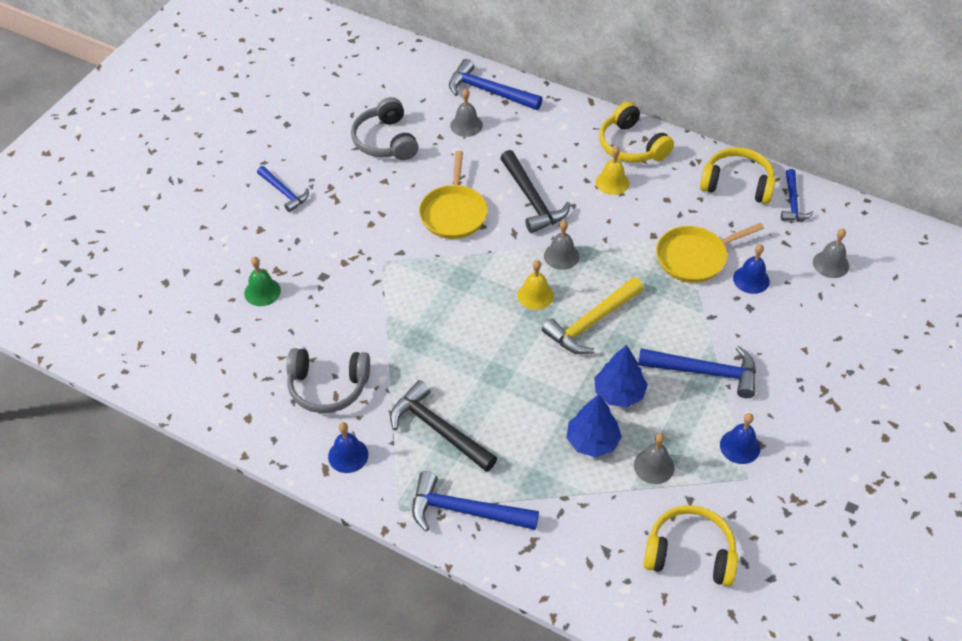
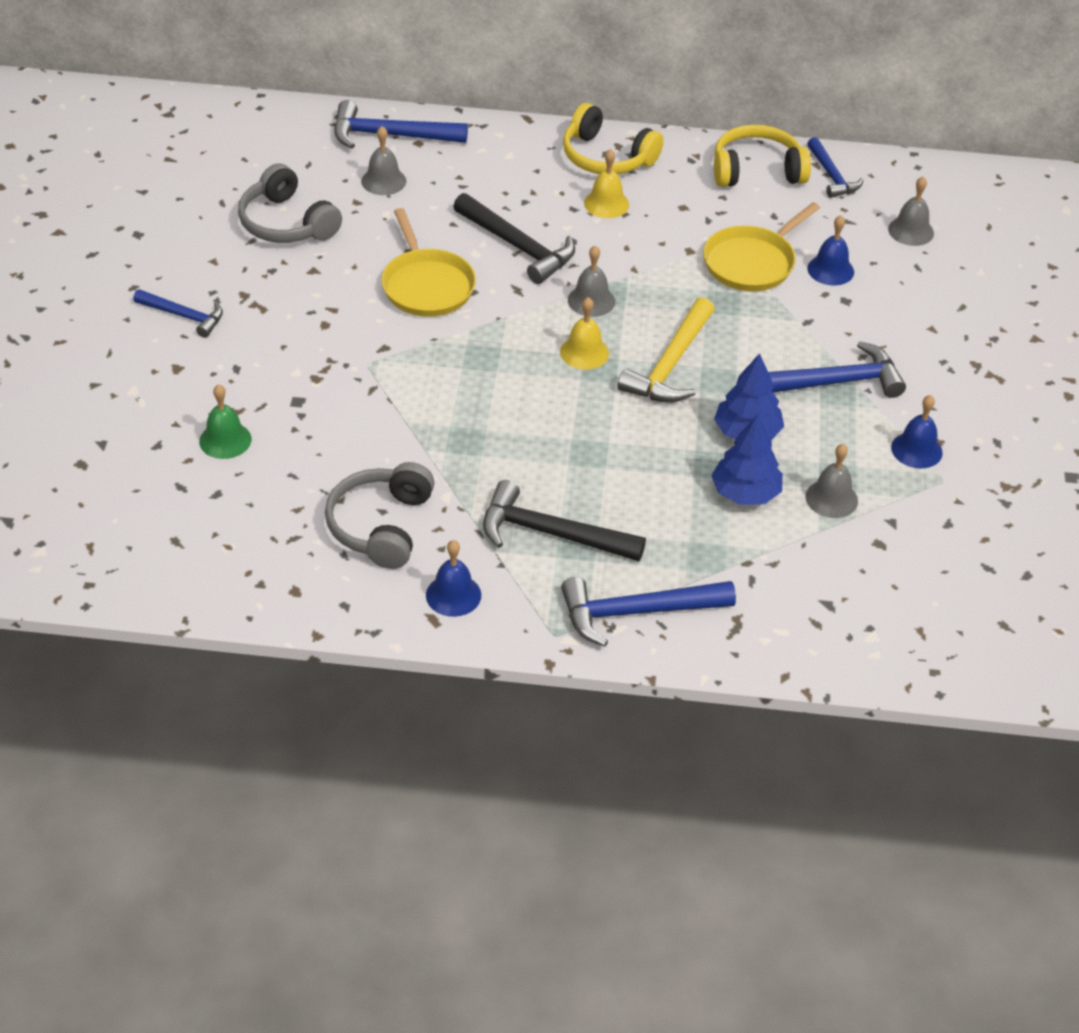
camera: 25 degrees left, 5 degrees down
(328, 387) = (380, 526): grey headphones -> grey headphones turned 120 degrees clockwise
(690, 553) = (923, 577): yellow headphones -> none

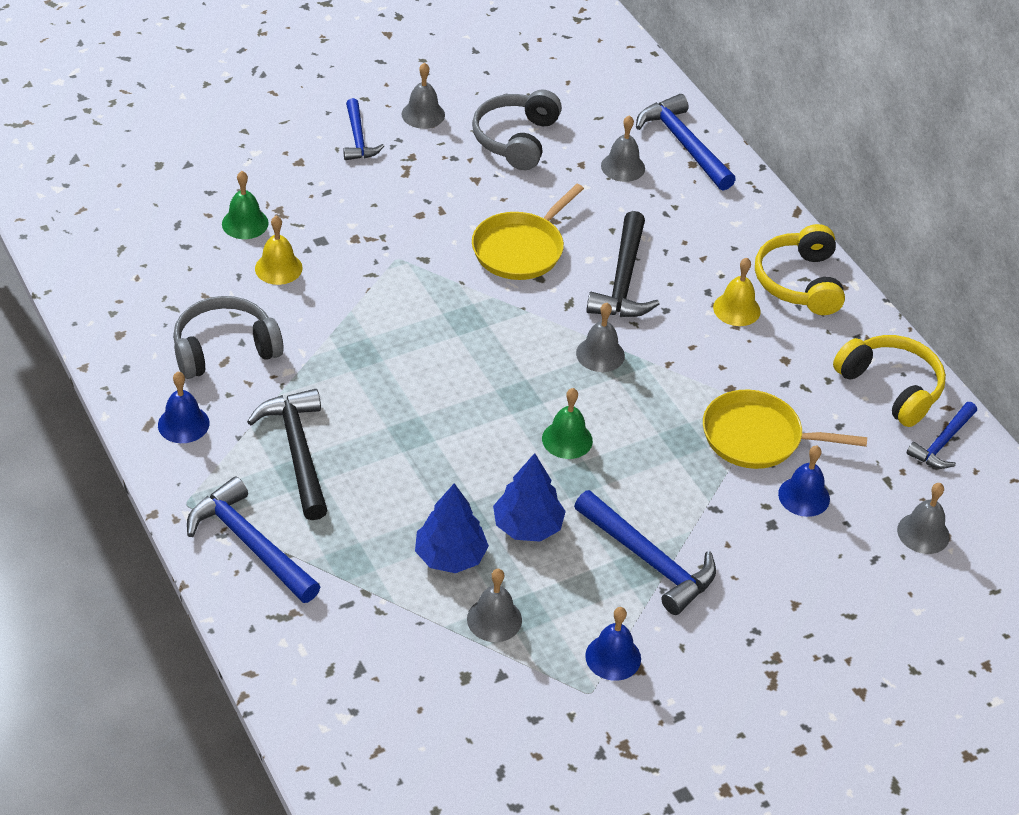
camera: 55 degrees right, 0 degrees up
(194, 262) = (423, 114): none -> grey bell
(584, 352) = (531, 378): yellow bell -> yellow bell (278, 268)
(670, 365) = (567, 439): yellow hammer -> green bell

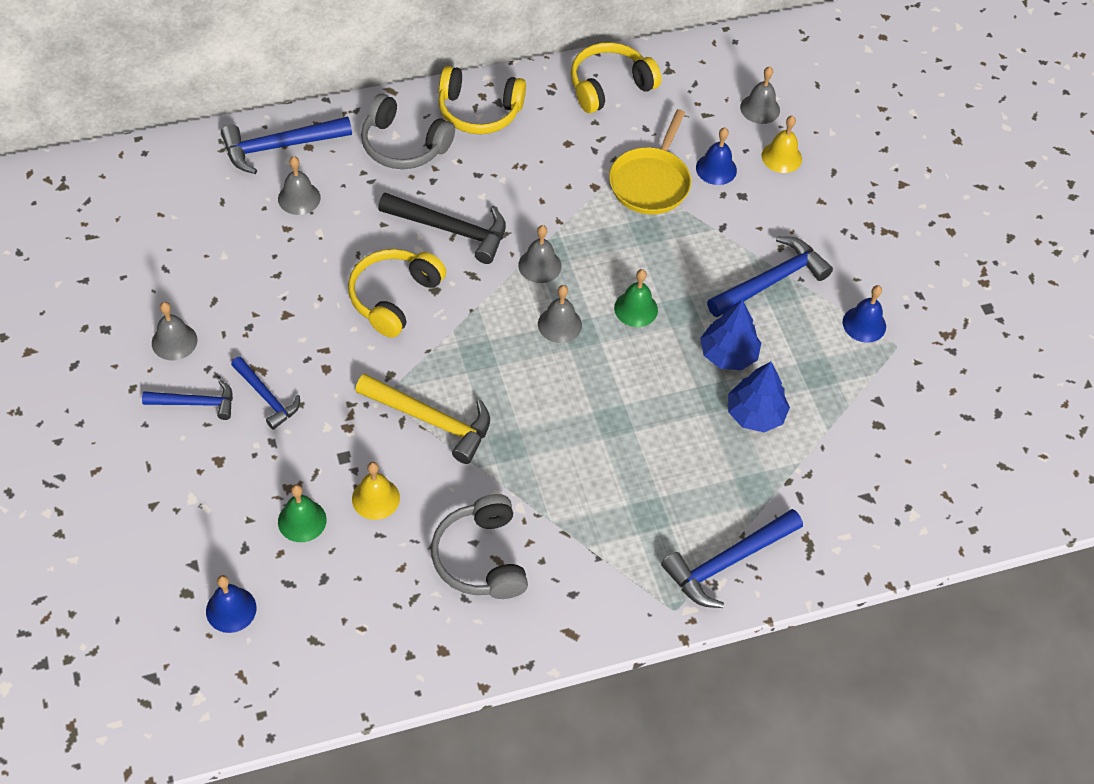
camera: 80 degrees left, 10 degrees up
(183, 424) = (575, 603): blue bell -> blue bell (231, 609)
(297, 451) = (623, 512): black hammer -> none
(377, 295) = (431, 420): none -> yellow hammer
(494, 619) = (822, 395): grey bell -> grey bell (559, 324)
(515, 139) = (236, 272): grey headphones -> grey headphones (403, 145)
(520, 249) = (393, 297): yellow pan -> yellow headphones
(736, 309) = (503, 160): yellow bell -> yellow bell (781, 157)
(942, 443) = (672, 72): blue hammer -> blue hammer (267, 397)

